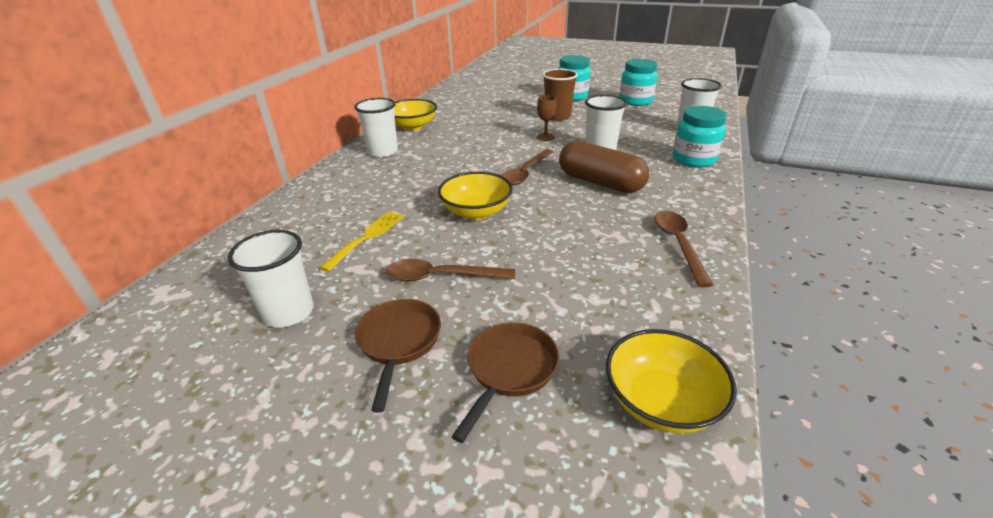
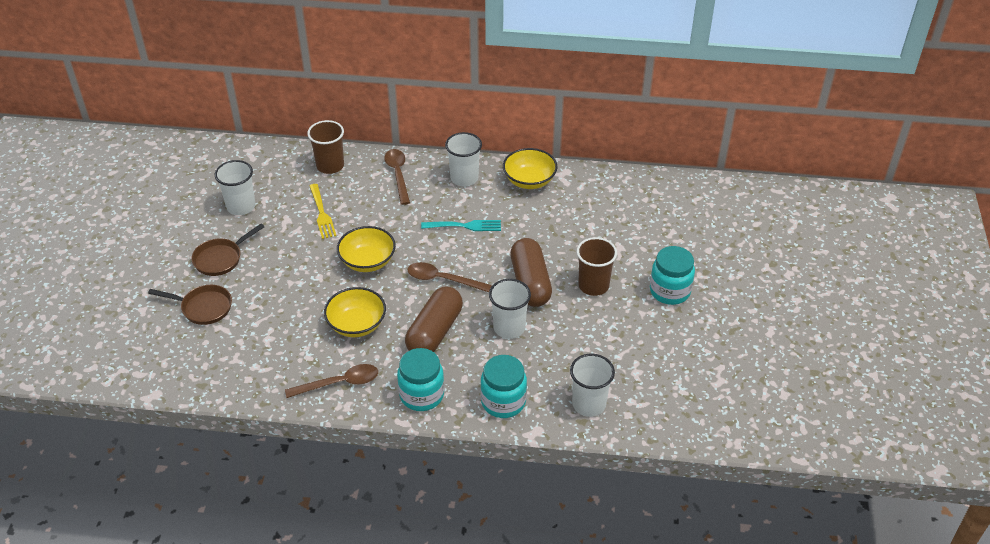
camera: 75 degrees right, 10 degrees up
(279, 226) = (330, 166): none -> brown cup
(366, 238) = (321, 213): yellow fork -> yellow fork turned 60 degrees clockwise
(399, 342) = (221, 259): brown pan -> brown pan turned 150 degrees clockwise
(441, 276) = (282, 261): brown spoon -> brown spoon (398, 175)
(453, 157) = (464, 226): none -> turquoise fork
(545, 137) = (530, 282): brown goblet -> brown capsule
(635, 101) = (673, 353): turquoise jar -> turquoise jar (421, 395)
(661, 402) = (185, 370): yellow bowl -> yellow bowl (356, 324)

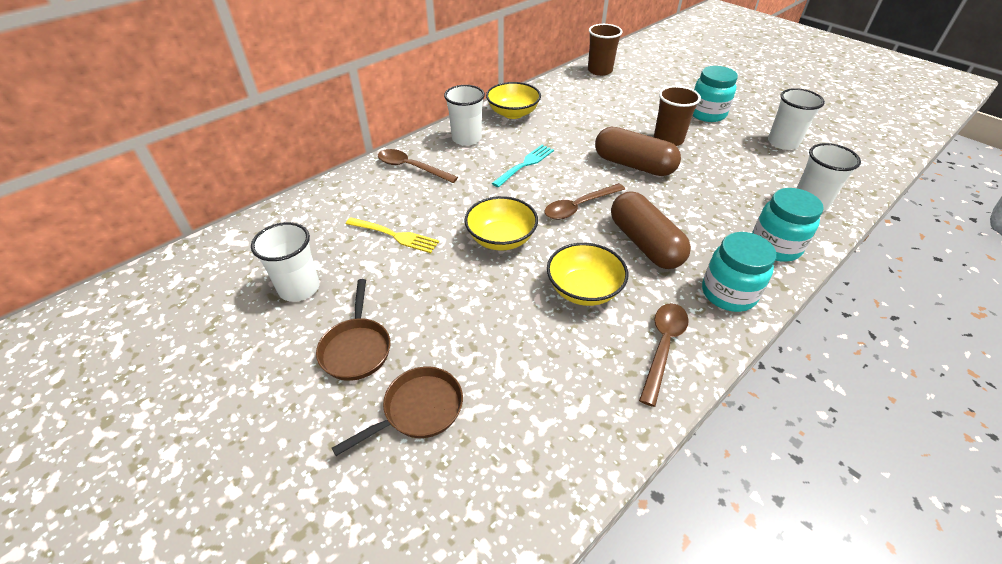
camera: 50 degrees left, 0 degrees up
(330, 166) = (338, 198): brown cup -> brown cup (600, 71)
(509, 328) = (679, 200): white cup -> white cup (783, 142)

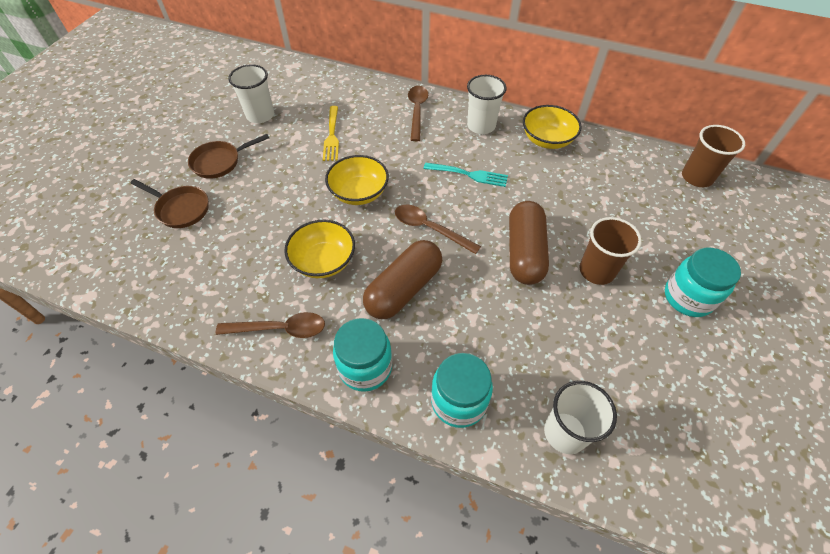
camera: 65 degrees right, 10 degrees up
(783, 142) = (685, 390): white cup -> none

